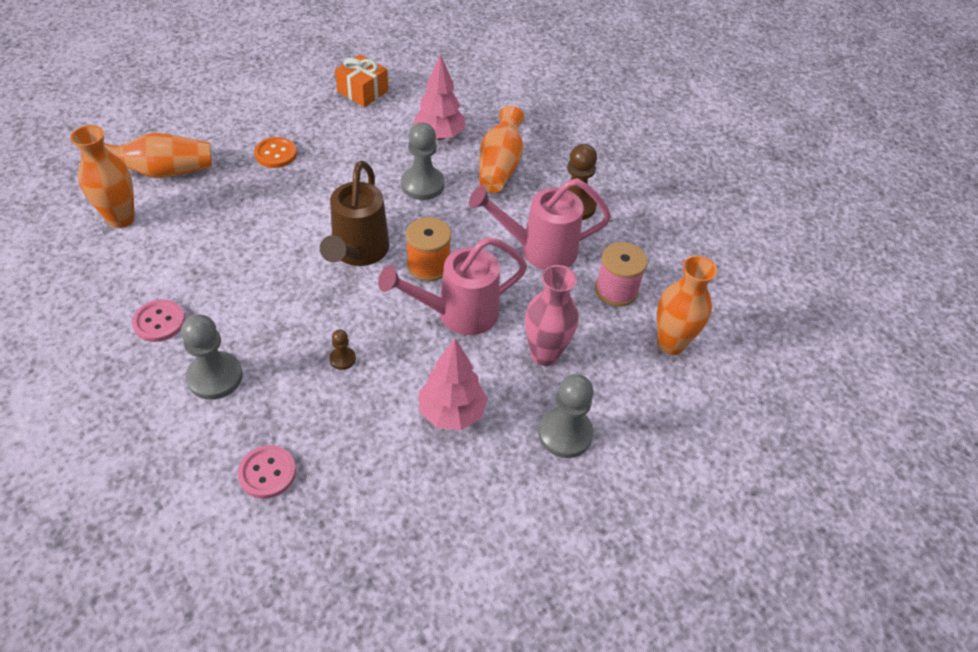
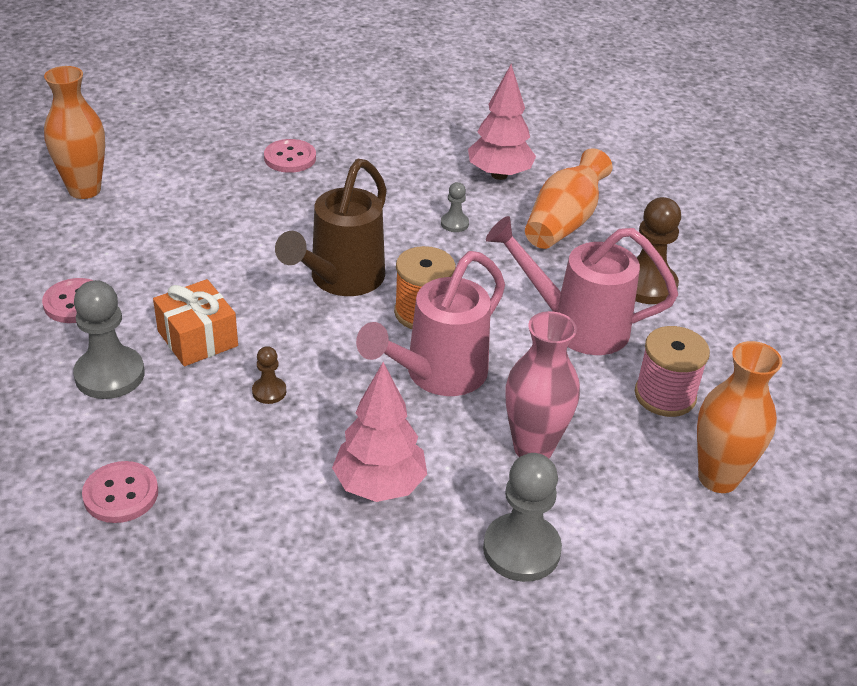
camera: 20 degrees right, 10 degrees down
(165, 172) = (155, 153): orange vase -> none
(275, 154) = (290, 158): orange button -> pink button
(362, 91) = (424, 112): orange gift -> orange gift (197, 338)
(422, 185) = (454, 223): grey pawn -> grey pawn, size x0.50
(458, 314) = (437, 375): pink watering can -> pink watering can turned 45 degrees counterclockwise

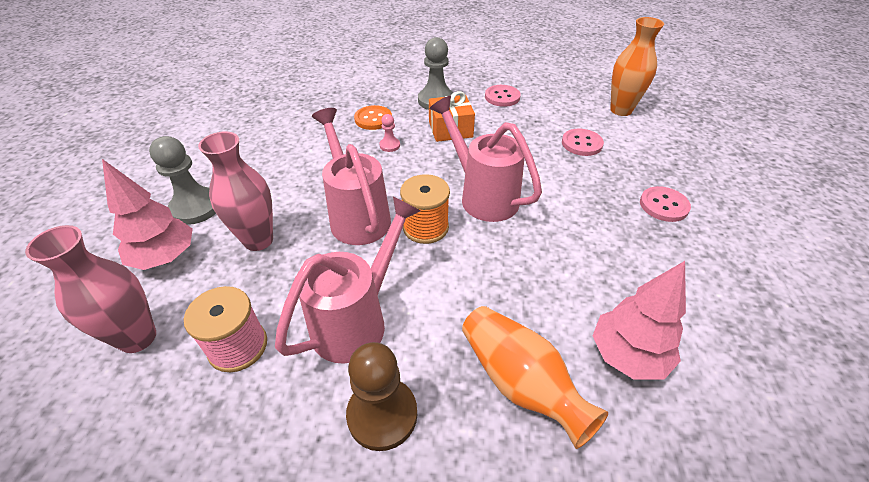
camera: 115 degrees right, 5 degrees up
(121, 494) = (352, 95): pink button -> pink button (581, 144)
(198, 435) = (373, 119): none -> orange button
(269, 391) = (389, 145): brown pawn -> pink pawn
(341, 280) = (483, 196): brown watering can -> pink watering can
(379, 485) = (289, 168): pink tree -> pink tree (166, 258)
(454, 223) = (540, 285): grey pawn -> none
(718, 478) = (138, 338): orange vase -> pink vase

